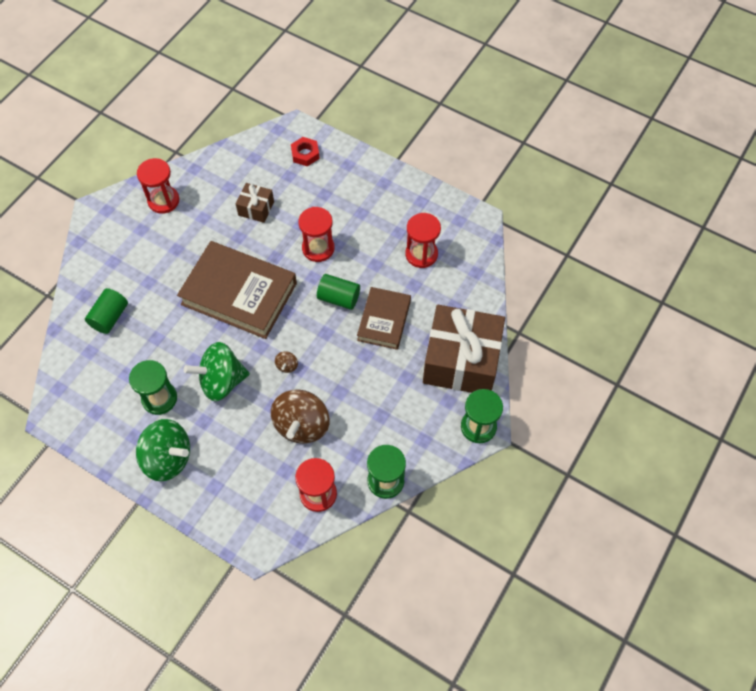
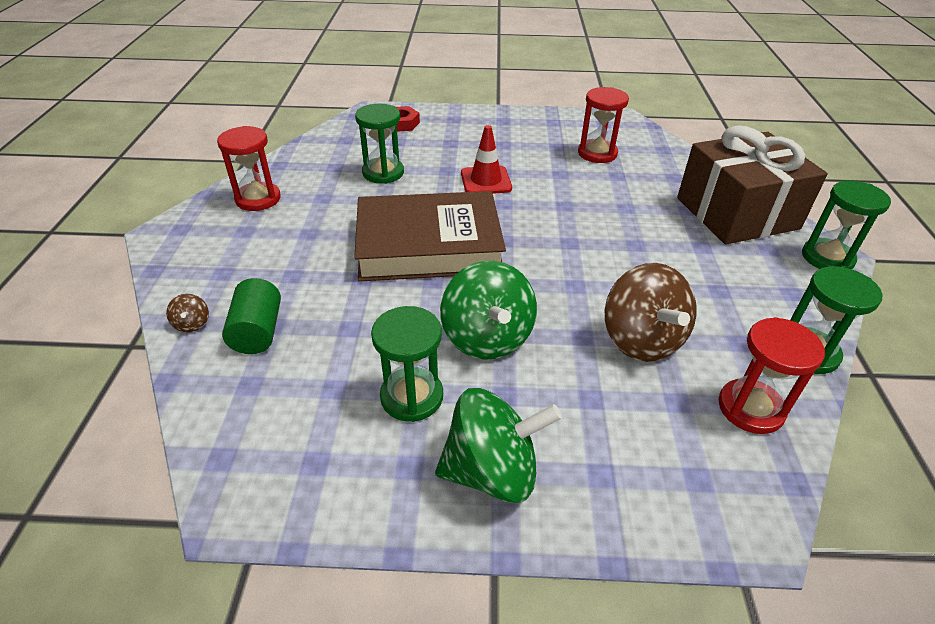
camera: 30 degrees left, 20 degrees down
(221, 381) = (487, 338): green spinning top -> green spinning top turned 60 degrees counterclockwise
(256, 208) = (383, 173): brown gift -> green hourglass
(287, 366) = (557, 288): brown spinning top -> brown spinning top (192, 324)
(318, 248) = (486, 181): red hourglass -> red traffic cone
(339, 298) = (551, 210): green cylinder -> none
(384, 320) = (620, 211): brown book -> none

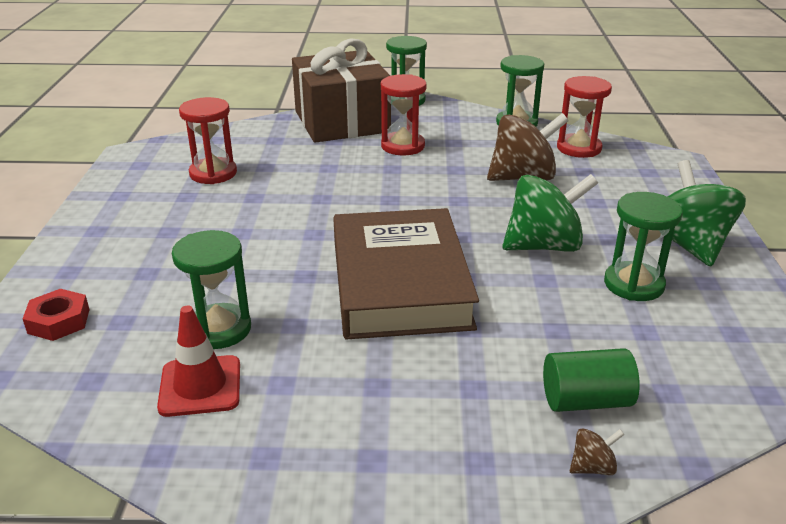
camera: 90 degrees left, 10 degrees down
(258, 199) = (275, 461): red hourglass -> red hourglass (402, 146)
(486, 181) = (260, 245): red traffic cone -> red traffic cone (200, 386)

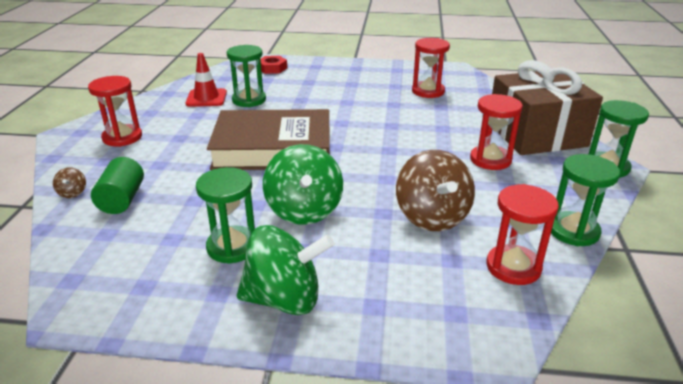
camera: 95 degrees right, 0 degrees up
(384, 466) = (122, 137): none -> red hourglass

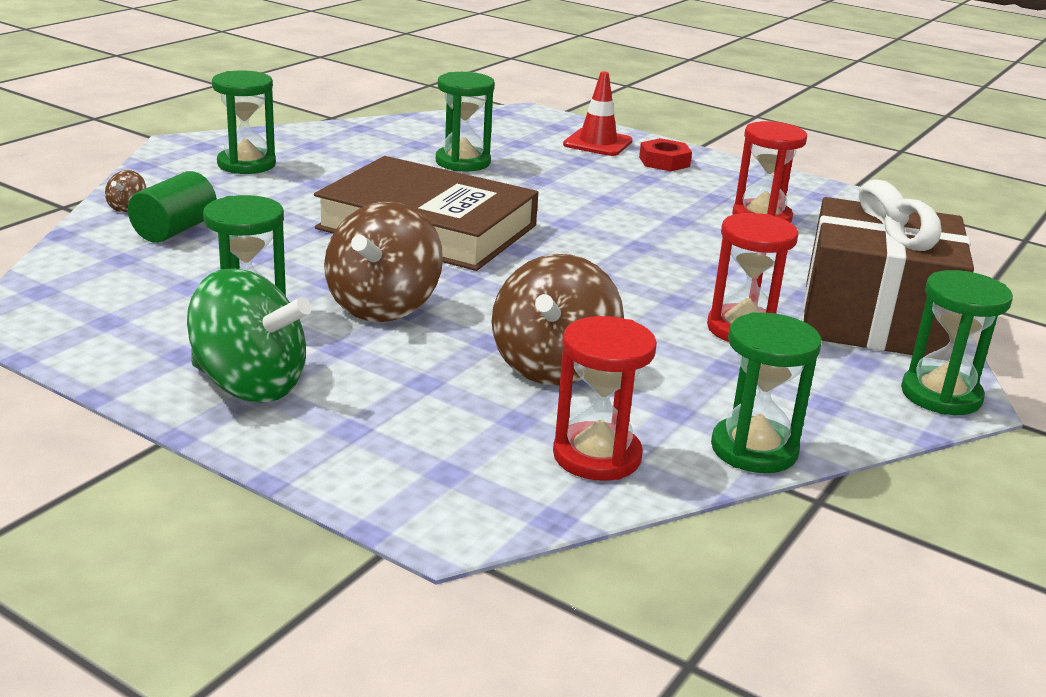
camera: 25 degrees right, 5 degrees down
(122, 137) = (246, 164): red hourglass -> green hourglass
(206, 98) = (406, 146): red traffic cone -> red traffic cone (597, 143)
(272, 68) = (546, 130): red nut -> red nut (664, 162)
(304, 211) = (383, 307): green spinning top -> brown spinning top

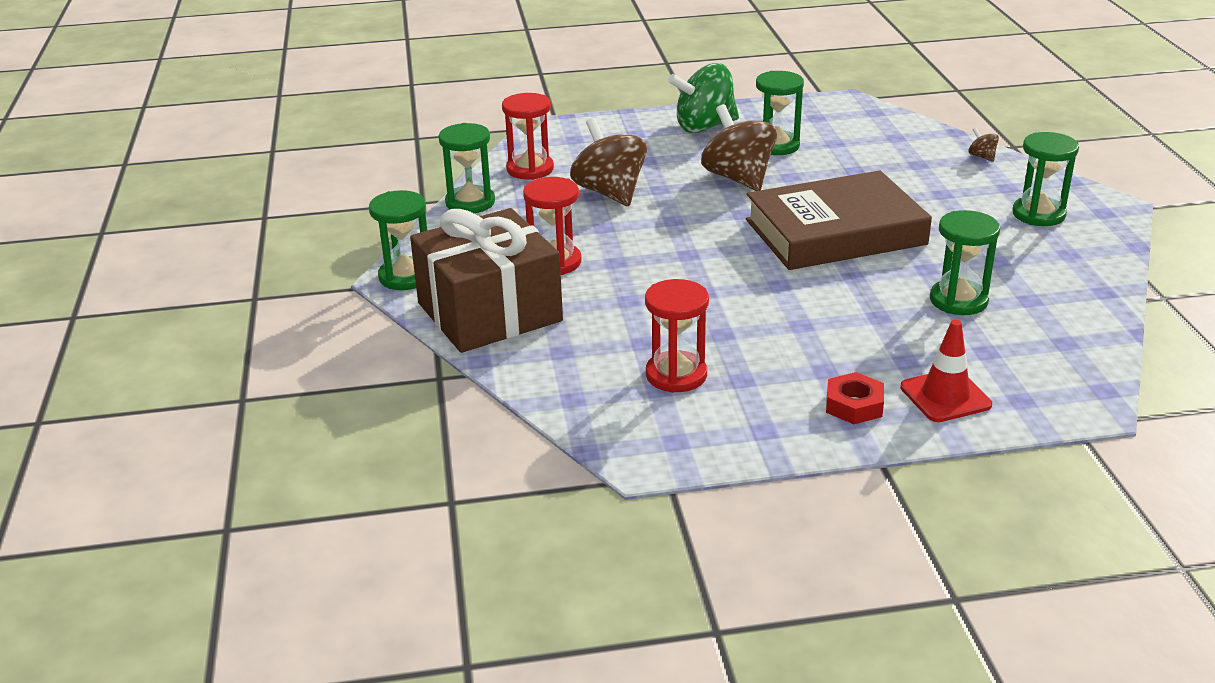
camera: 140 degrees right, 5 degrees up
(175, 230) = (925, 159): green cylinder -> none

